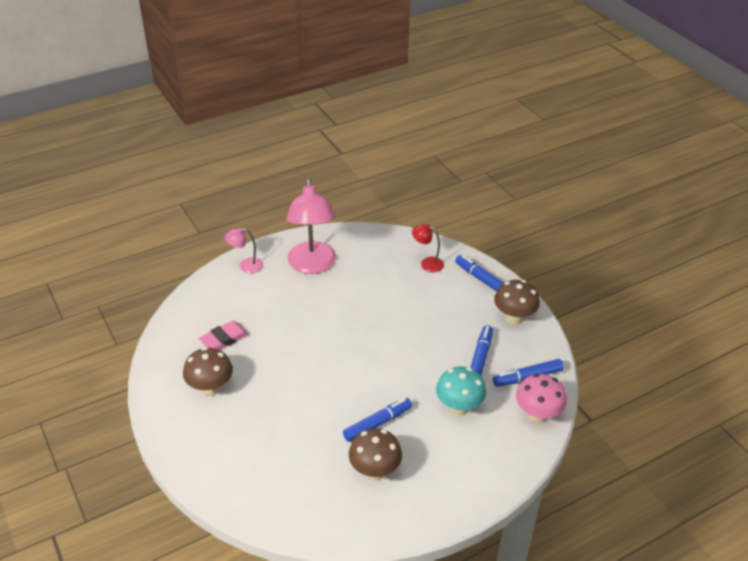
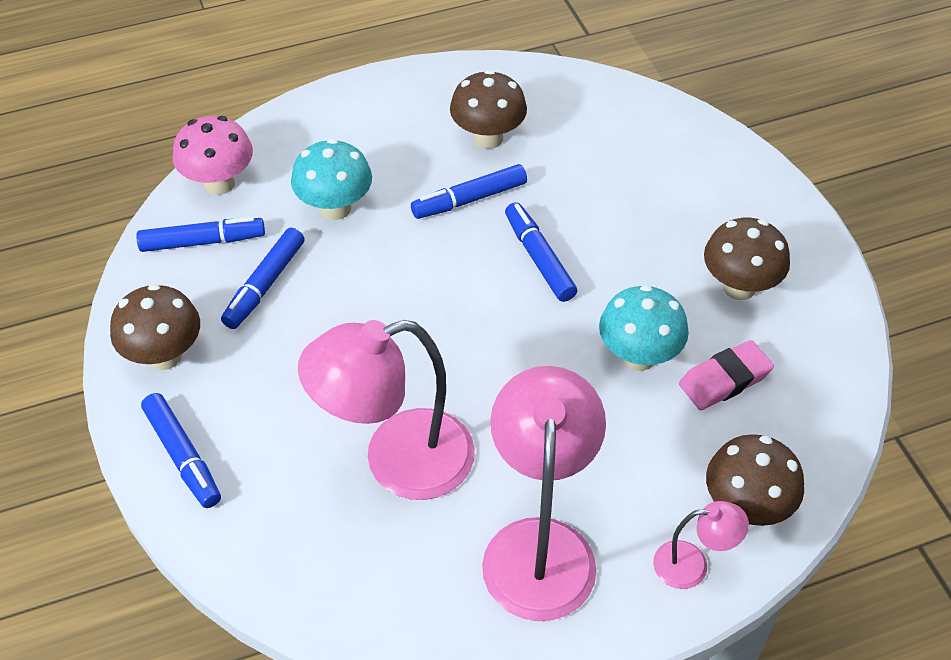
camera: 170 degrees left, 10 degrees up
(220, 288) = (746, 507): none -> brown mushroom
(269, 345) = (638, 356): none -> turquoise mushroom
(328, 391) = (539, 258): none -> blue marker
(382, 287) = (397, 461): none -> pink lamp
(427, 263) = (281, 516): red lamp -> none

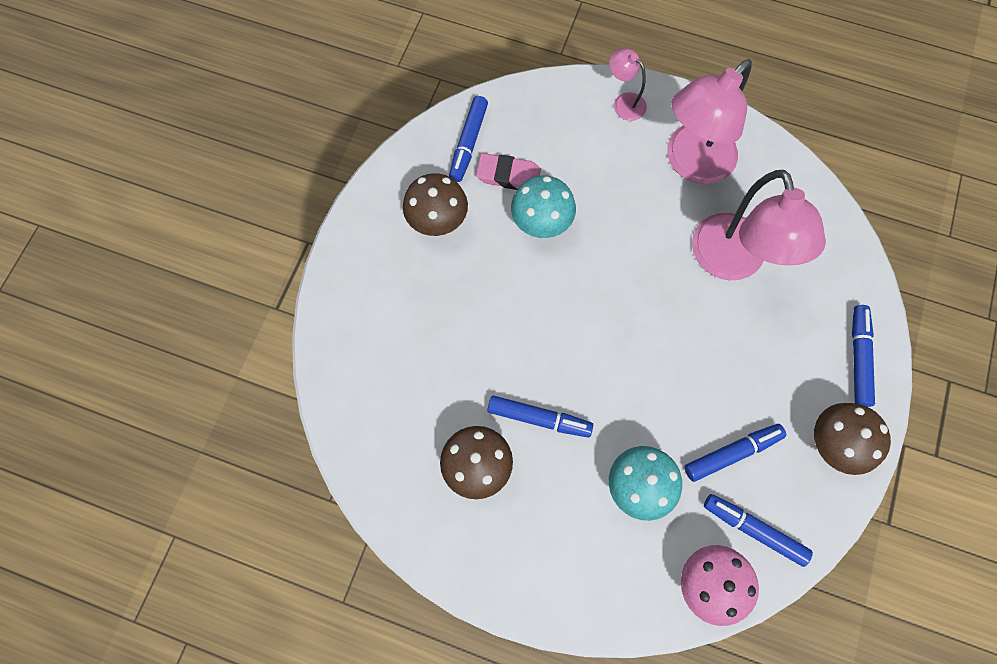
camera: 140 degrees left, 20 degrees up
(397, 461) = (732, 262): pink lamp -> pink lamp turned 60 degrees clockwise
(539, 258) = (536, 334): blue marker -> blue marker (468, 143)
(746, 507) = (570, 108): brown mushroom -> none

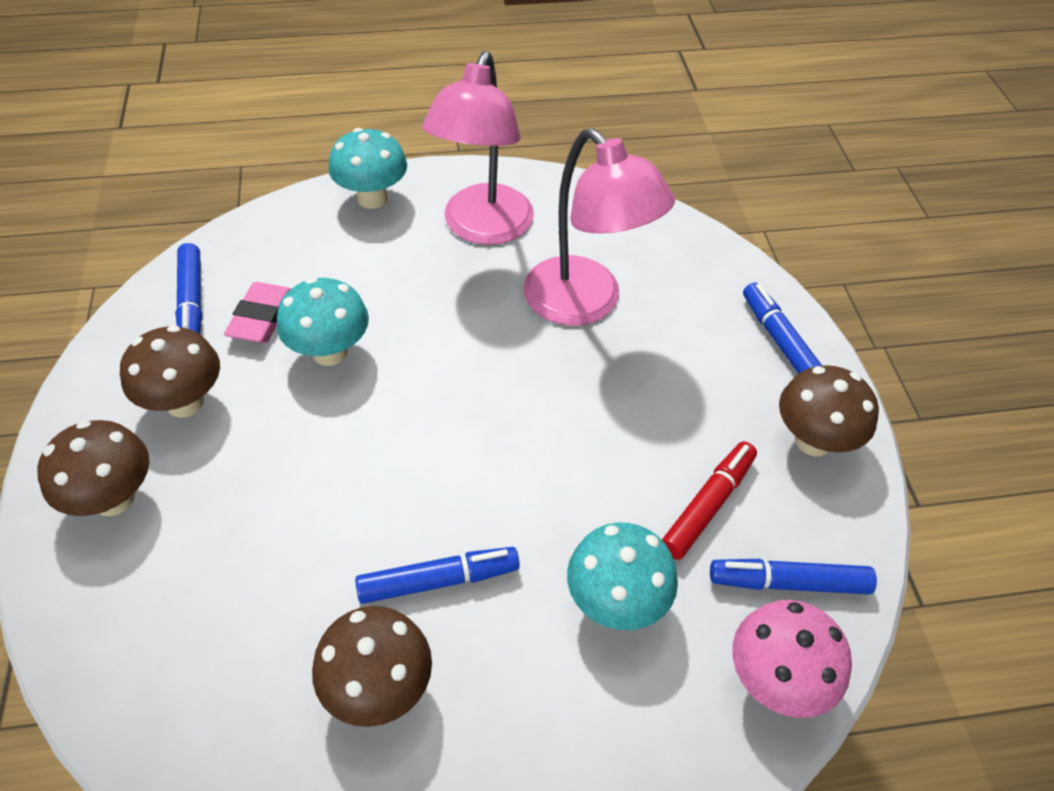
camera: 30 degrees left, 20 degrees down
(375, 272) = (114, 498): none -> brown mushroom
(508, 175) = (262, 317): pink eraser -> pink eraser turned 60 degrees counterclockwise
(624, 102) = (372, 198): pink lamp -> turquoise mushroom
(732, 453) = (708, 505): blue marker -> red marker

